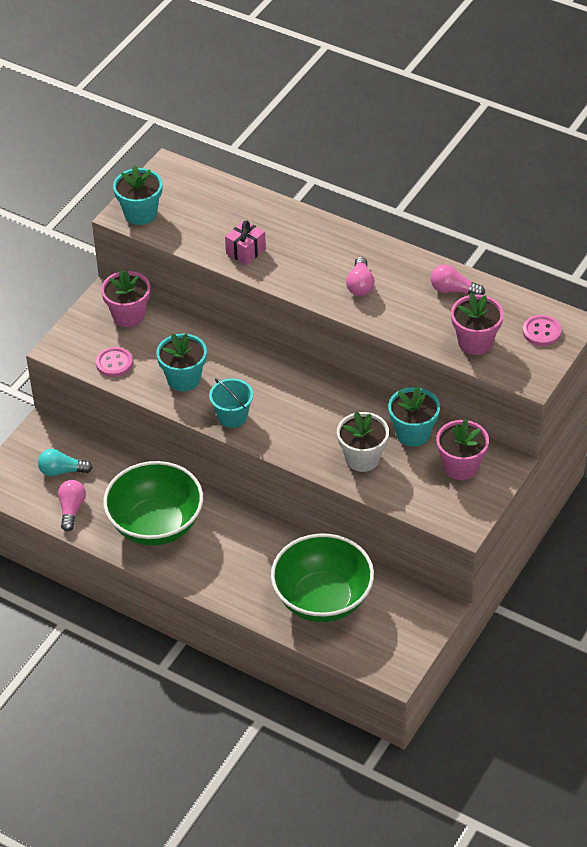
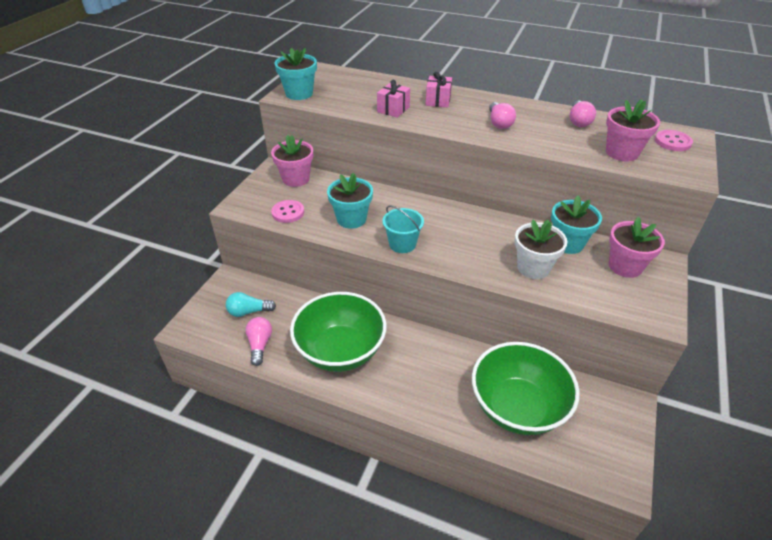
camera: 10 degrees left, 5 degrees down
(302, 241) = (438, 101): none -> pink gift
(453, 290) = (579, 121): pink light bulb -> pink light bulb turned 90 degrees counterclockwise

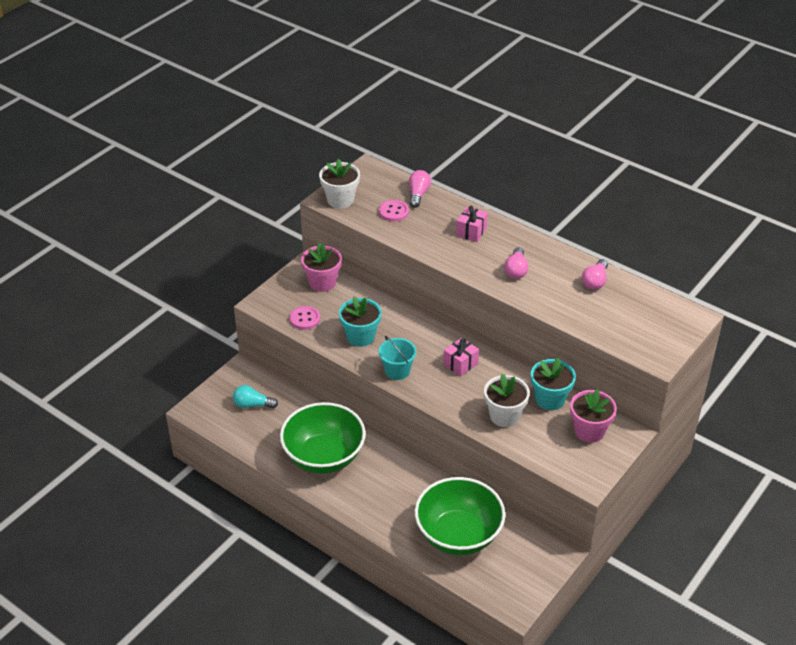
camera: 15 degrees right, 0 degrees up
(260, 345) = (255, 437): pink light bulb -> pink light bulb (418, 194)
(299, 93) = (340, 200): turquoise flower pot -> white flower pot
(393, 109) = (423, 236): pink gift -> pink gift (460, 364)
(621, 153) = (611, 325): pink flower pot -> none
(672, 142) = (669, 321): pink button -> pink button (393, 212)

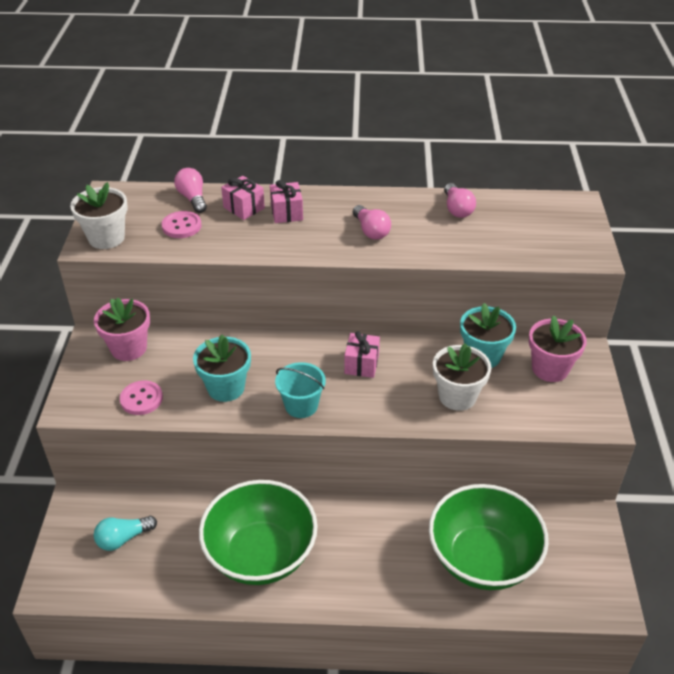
camera: 35 degrees left, 0 degrees up
(446, 216) = (244, 208): none -> pink gift

